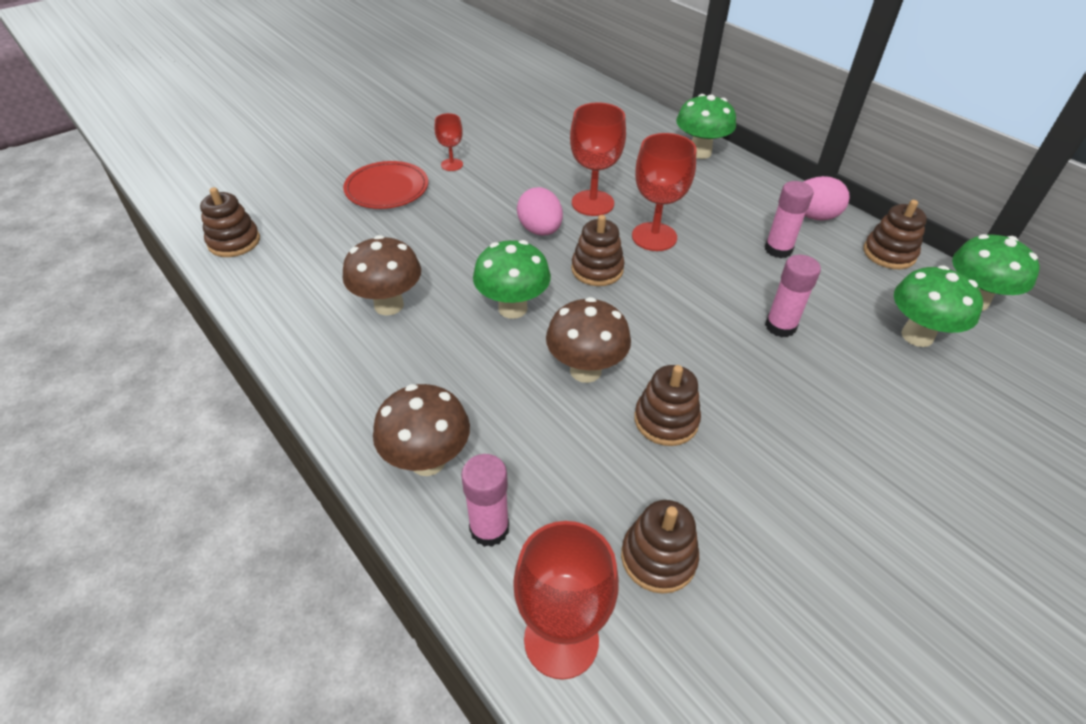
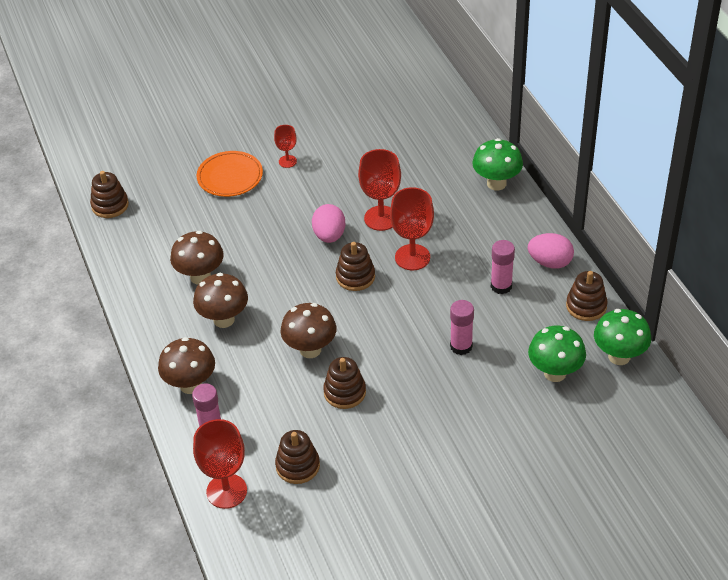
camera: 20 degrees right, 0 degrees up
(387, 189) = (230, 176): red plate -> orange plate
(443, 354) = (224, 319): none -> brown mushroom
(512, 308) = (282, 295): green mushroom -> none

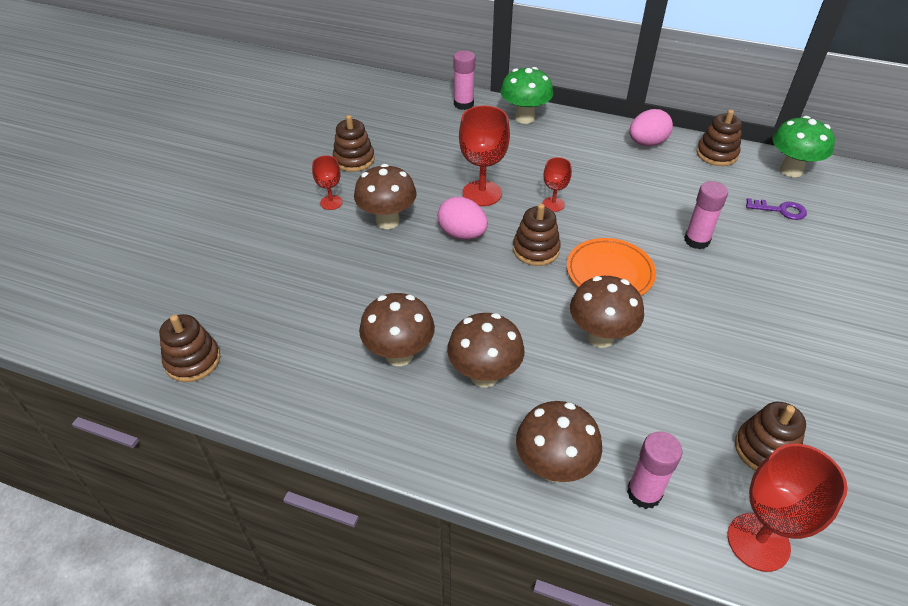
camera: 50 degrees left, 0 degrees up
(230, 176) = (293, 248): orange plate -> orange plate (609, 272)
(301, 196) = (387, 221): none -> brown mushroom
(345, 392) = (685, 348): brown stacking toy -> brown stacking toy (354, 159)
(412, 257) = (553, 204): red goblet -> red goblet, size x0.55
(501, 286) = (646, 180): pink glue stick -> pink glue stick (463, 104)
(555, 373) = (780, 210): green mushroom -> purple key

